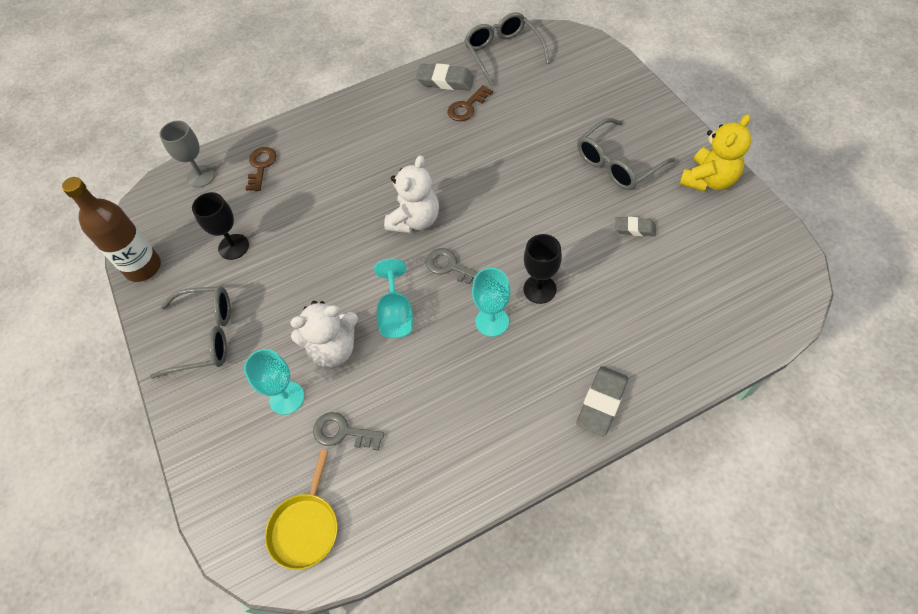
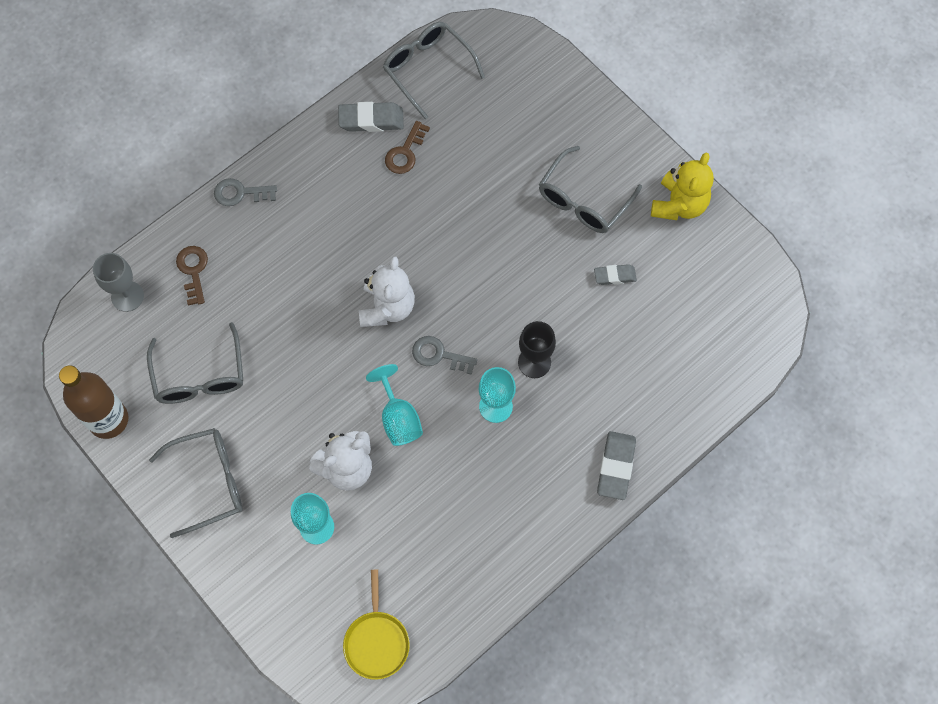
camera: 20 degrees left, 10 degrees up
(233, 247) = (200, 376): black goblet -> grey glasses
(342, 432) = (382, 548): grey key -> grey key (240, 193)

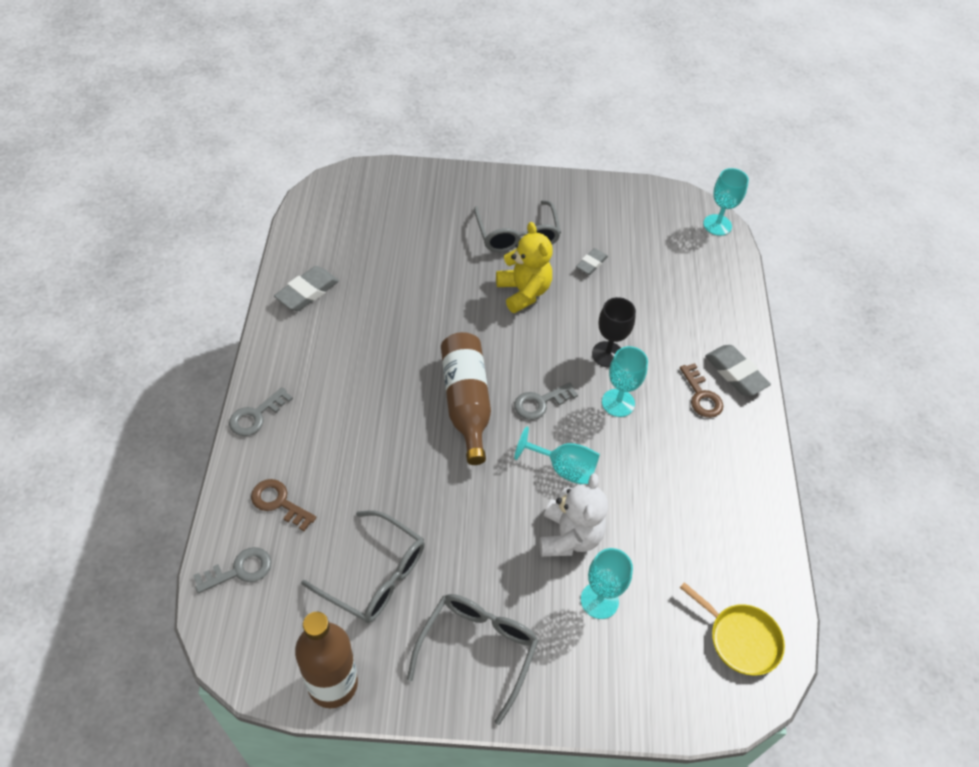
camera: 50 degrees left, 15 degrees down
(127, 296) = (239, 570): grey goblet -> grey key
(387, 307) = (466, 402): white teddy bear -> brown bottle
(405, 152) = (358, 294): brown key -> brown key (701, 396)
(427, 69) = (312, 233): grey glasses -> none
(679, 205) = (578, 196): yellow teddy bear -> yellow teddy bear (523, 292)
(770, 332) = (717, 225): none -> turquoise goblet

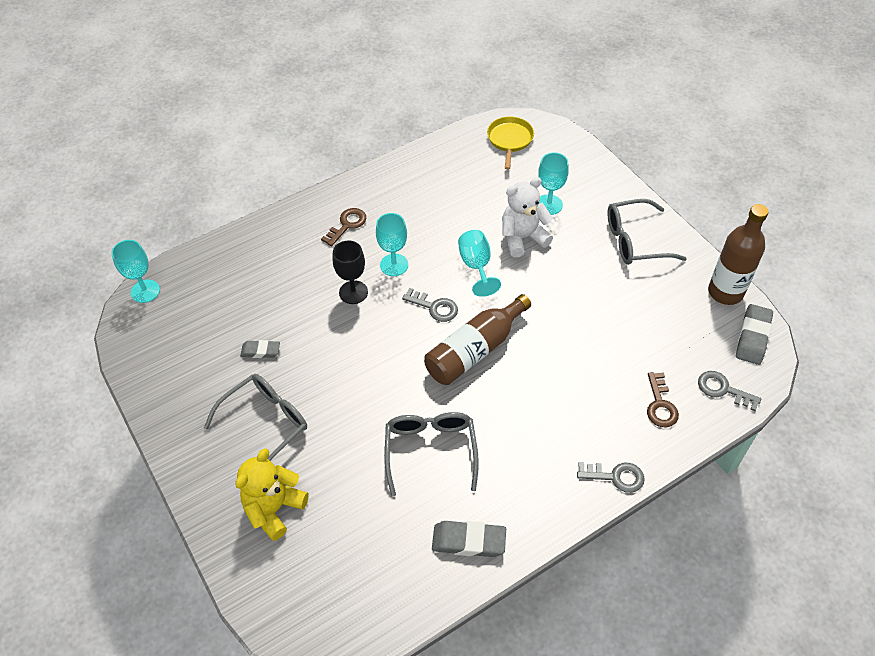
camera: 120 degrees left, 0 degrees up
(375, 576) = (647, 315): grey glasses -> grey glasses (430, 450)
(523, 292) = (332, 379): yellow teddy bear -> yellow teddy bear (274, 508)
(735, 373) = (310, 216): grey eraser -> grey eraser (752, 337)

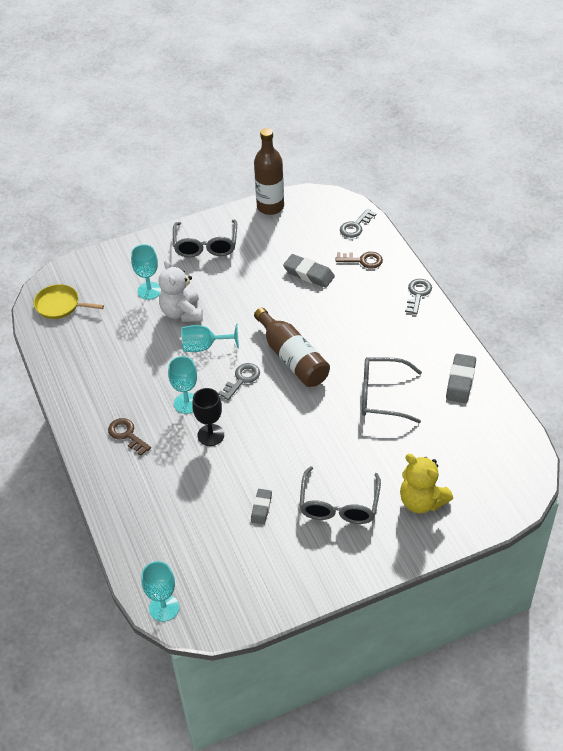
camera: 80 degrees left, 5 degrees down
(266, 423) = (339, 505): grey glasses -> grey glasses turned 135 degrees counterclockwise
(752, 337) = (314, 202): grey eraser -> grey eraser (308, 274)

